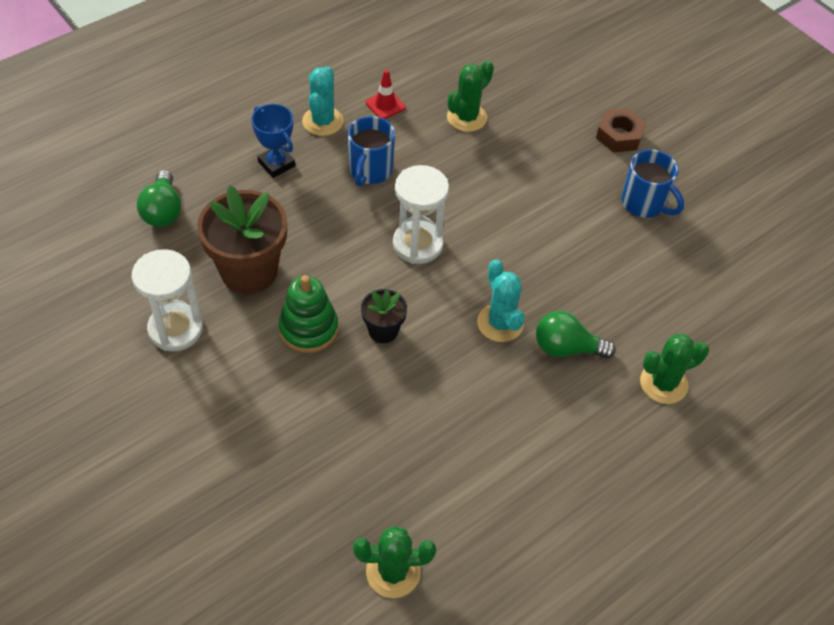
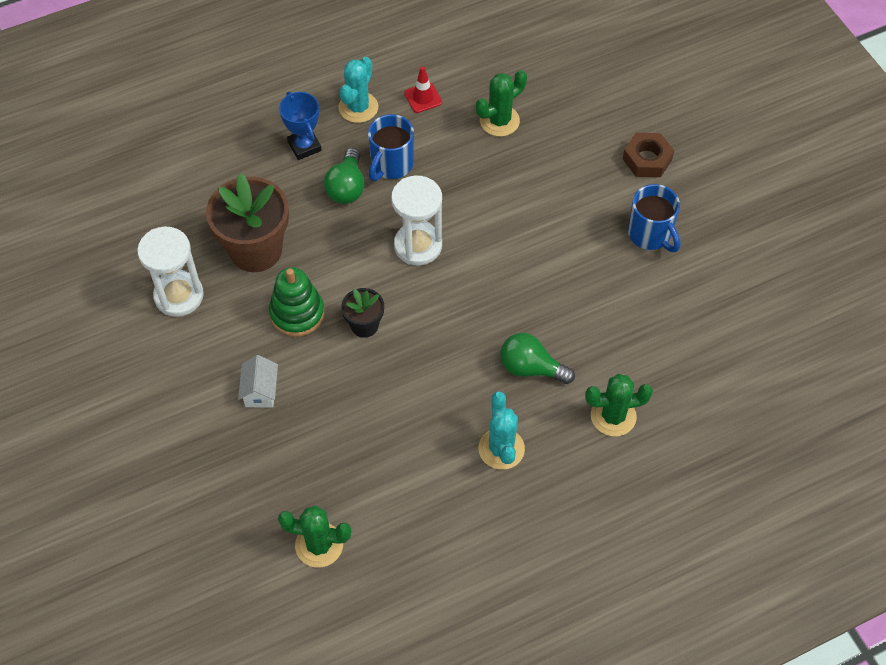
camera: 15 degrees right, 5 degrees up
(163, 211) = (190, 180): green light bulb -> green light bulb (347, 187)
(288, 415) = (260, 391): none -> white house
(500, 323) = (475, 334): turquoise cactus -> turquoise cactus (501, 449)

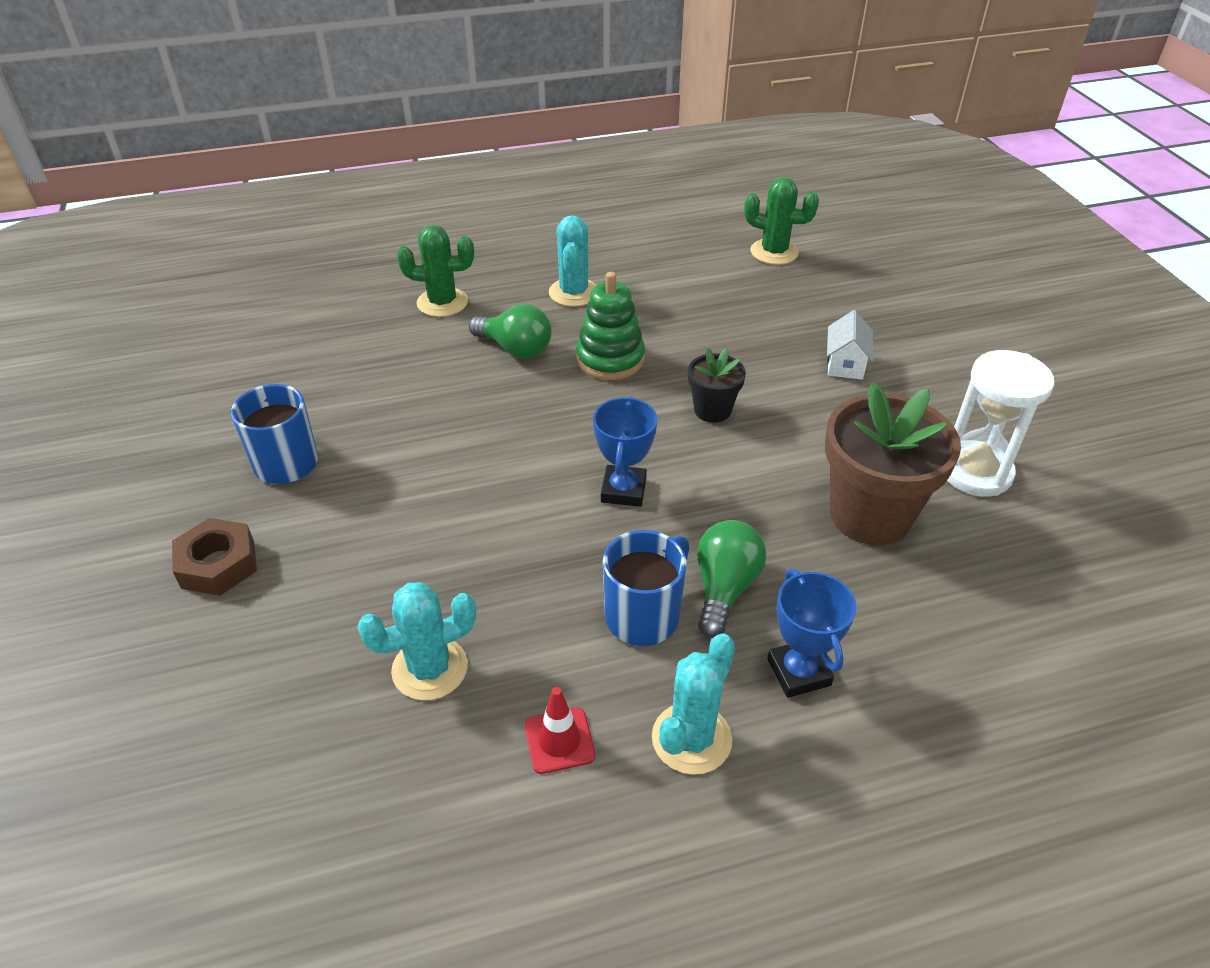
camera: 170 degrees left, 15 degrees down
(297, 313) = (803, 433): green stacking toy -> green stacking toy (610, 359)
(418, 245) = (623, 490): white hourglass -> blue trophy
(499, 121) = (430, 668): green cactus -> turquoise cactus

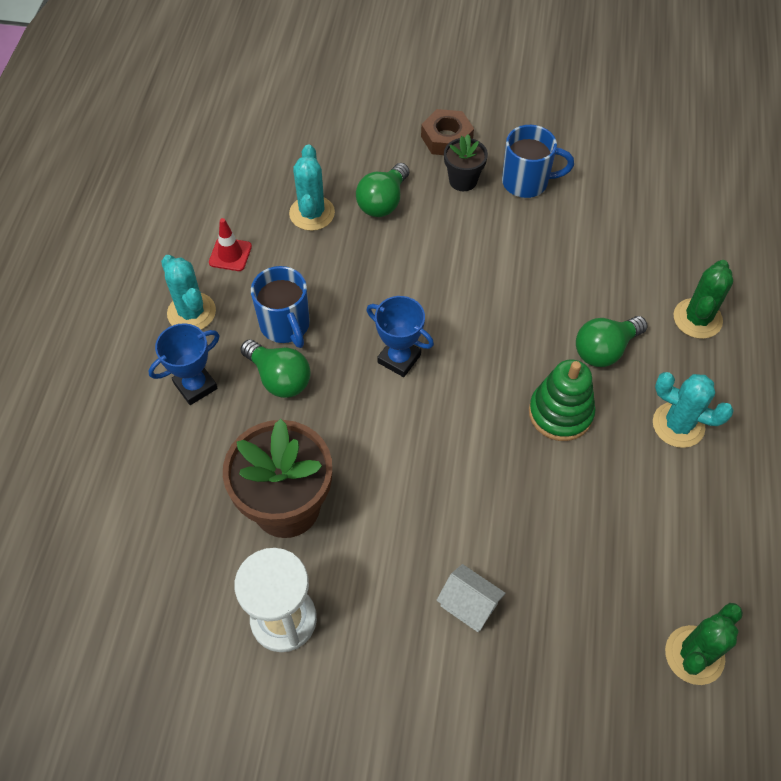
camera: 115 degrees right, 15 degrees up
(374, 592) = (383, 202): none -> green light bulb
(712, 410) = (457, 459): black flower pot -> black flower pot (463, 180)
(798, 672) = (195, 386): blue trophy -> blue trophy turned 45 degrees counterclockwise

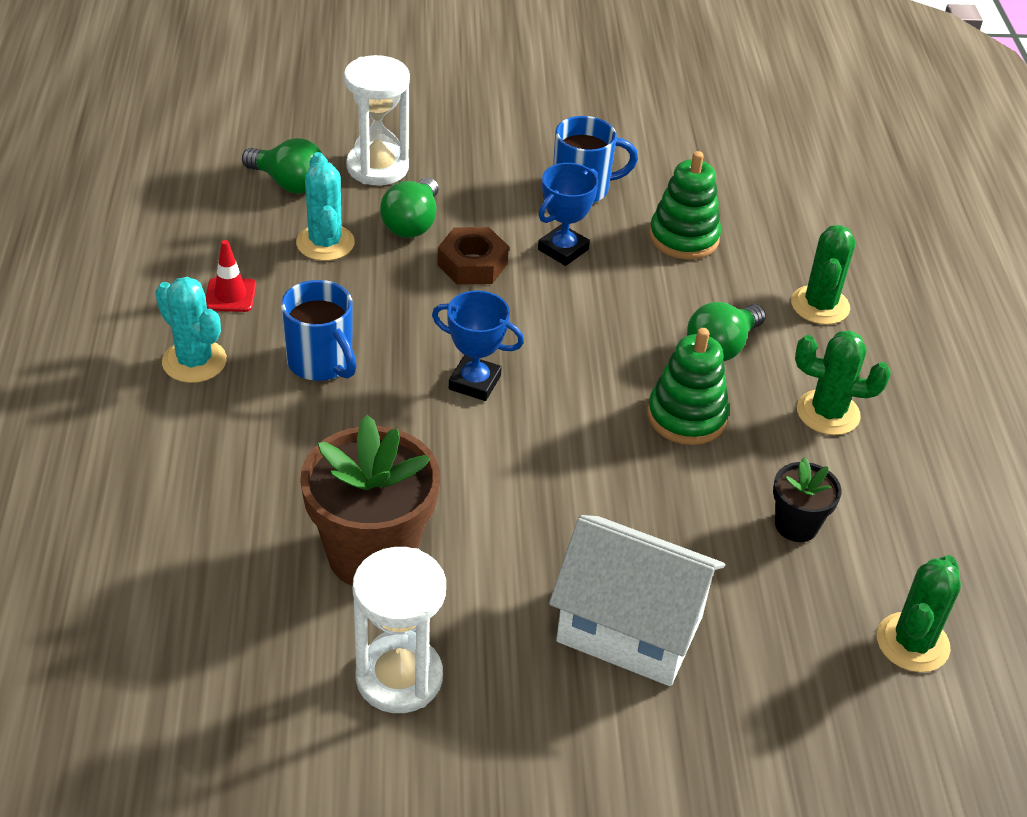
camera: 15 degrees left, 15 degrees down
(195, 386) = (219, 439): blue trophy -> blue trophy (563, 249)
(279, 378) = (327, 419): green light bulb -> green light bulb (288, 183)
(367, 145) = (377, 167): none -> white hourglass
(446, 138) = (474, 153): brown nut -> brown nut (472, 264)
(463, 180) = (505, 193): black flower pot -> black flower pot (796, 525)
(468, 605) = (629, 629): white house -> white house, size x2.10
(599, 239) = (683, 237): none -> green stacking toy
(678, 425) = (828, 413): turquoise cactus -> green cactus

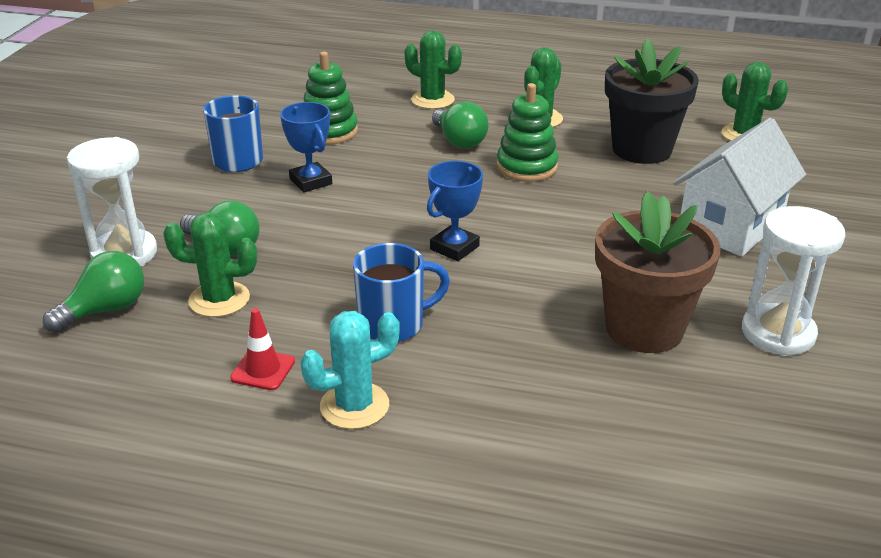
camera: 70 degrees left, 10 degrees down
(325, 243) = (219, 299): turquoise cactus -> green cactus
(472, 264) = (302, 225): brown nut -> none
(796, 525) = (641, 150): black flower pot -> black flower pot, size x1.93

